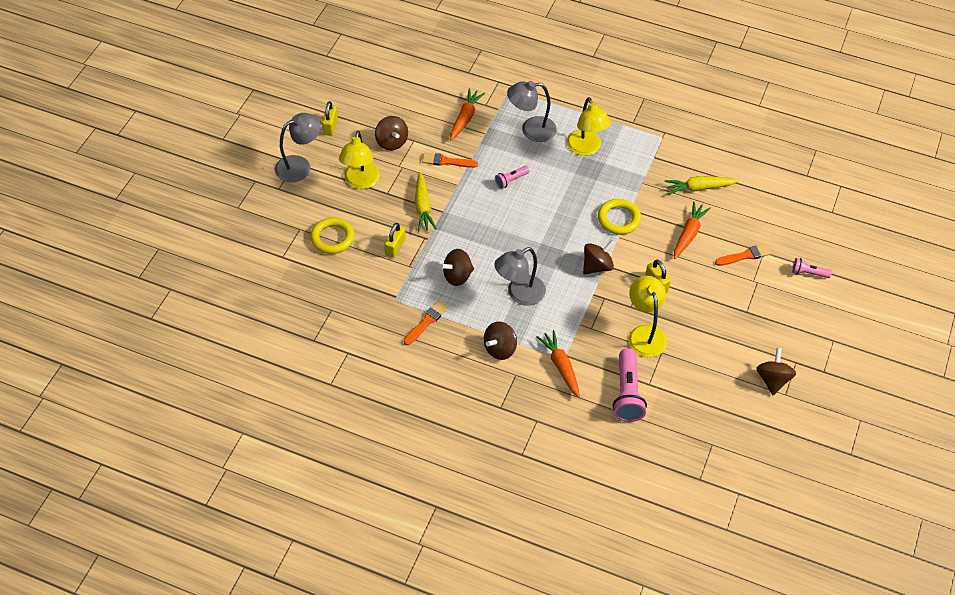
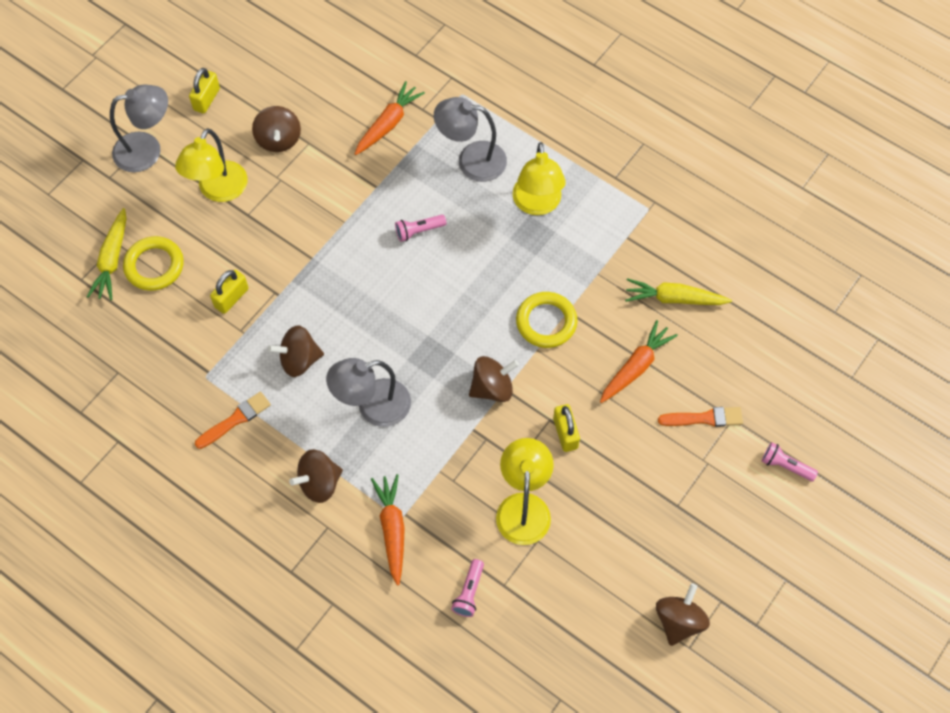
camera: 15 degrees right, 10 degrees up
(423, 207) = (288, 245): yellow carrot -> yellow carrot (112, 260)
(447, 161) = (342, 184): orange brush -> none
(627, 393) = (469, 592): pink flashlight -> pink flashlight, size x0.53

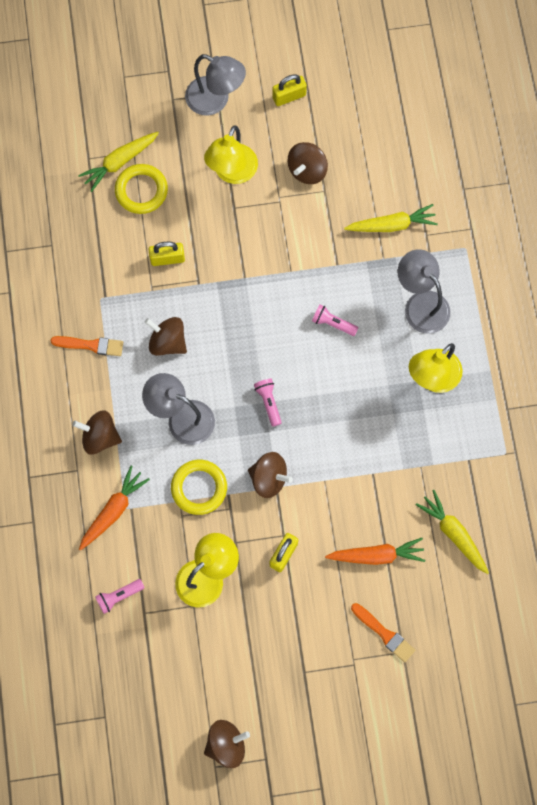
camera: 45 degrees right, 10 degrees up
(218, 190) = (232, 173): yellow lamp -> yellow lamp turned 45 degrees counterclockwise
(388, 124) = (392, 225): orange carrot -> yellow carrot
(546, 322) = (350, 467): yellow ring -> yellow ring (199, 488)
(785, 466) = (403, 717): pink flashlight -> pink flashlight (268, 402)

